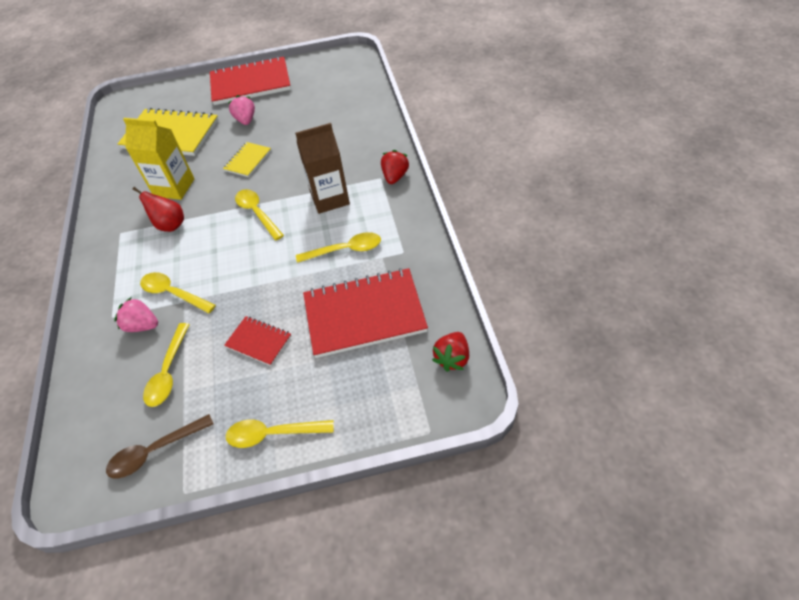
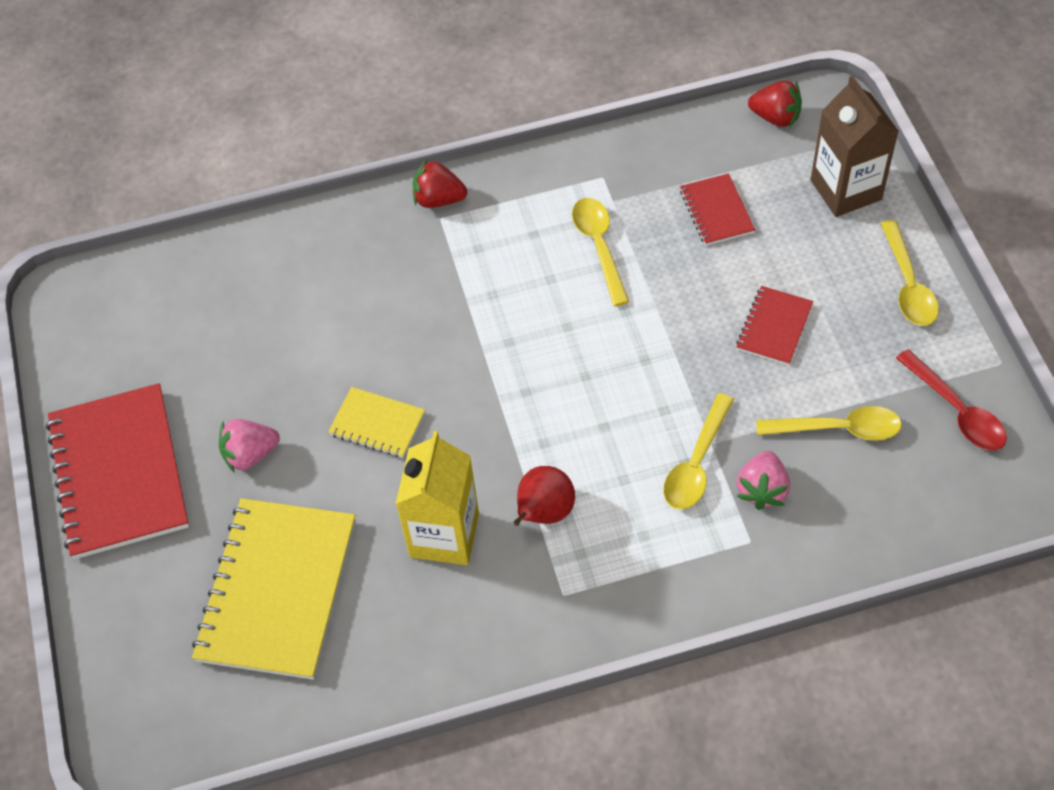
camera: 95 degrees left, 5 degrees up
(155, 451) = (956, 410): brown spoon -> red spoon
(257, 213) = (517, 380): yellow spoon -> none
(330, 198) = (486, 281): brown carton -> brown carton (845, 190)
(364, 314) = (716, 211): red notebook -> red notebook, size x0.49

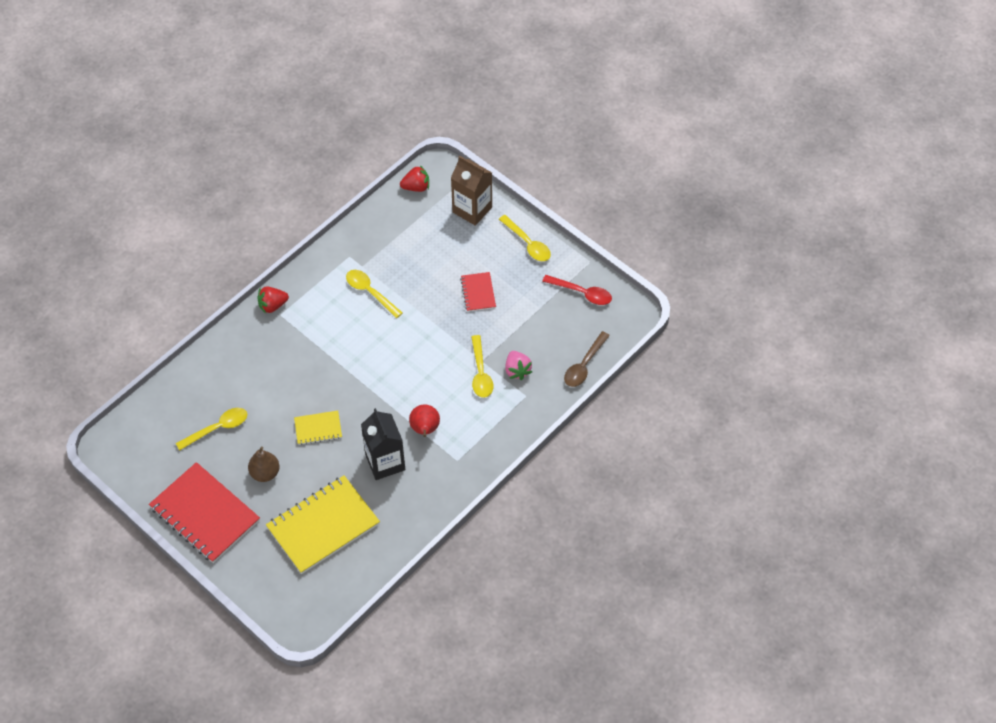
camera: 35 degrees left, 0 degrees up
(250, 454) = (265, 473): pink strawberry -> brown pear
(277, 590) = (323, 526): yellow notebook -> yellow notebook turned 75 degrees clockwise
(444, 535) = (385, 462): yellow carton -> black carton
(716, 211) = (416, 248): red notebook -> none
(838, 429) = (535, 326): yellow spoon -> yellow spoon (217, 428)
(887, 539) = (584, 365): none -> brown spoon

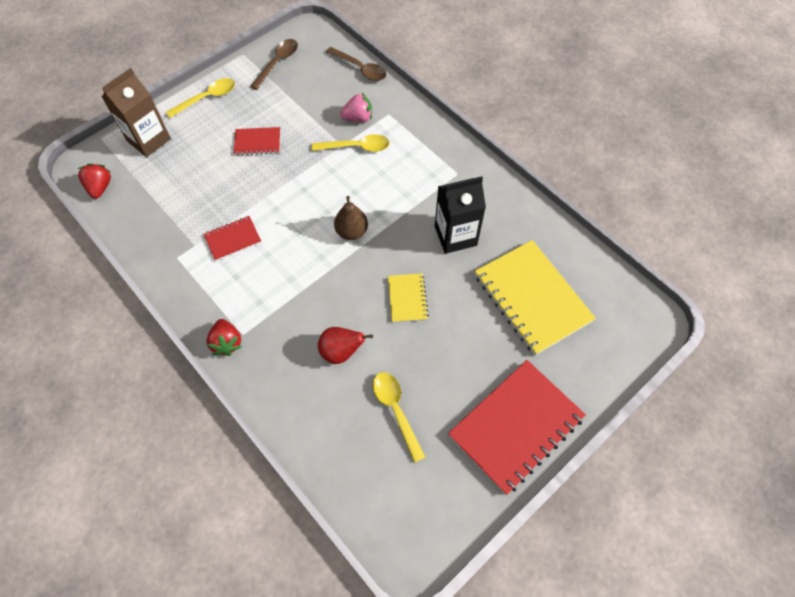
camera: 85 degrees left, 5 degrees up
(265, 473) = (462, 356): brown pear -> brown pear (352, 231)
(370, 292) = (233, 239): yellow spoon -> red notebook
(425, 429) = (418, 198): red pear -> red pear (341, 352)
(582, 293) = (278, 63): red spoon -> brown spoon

